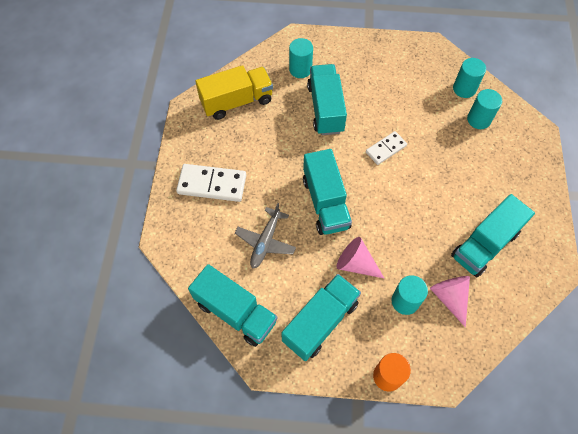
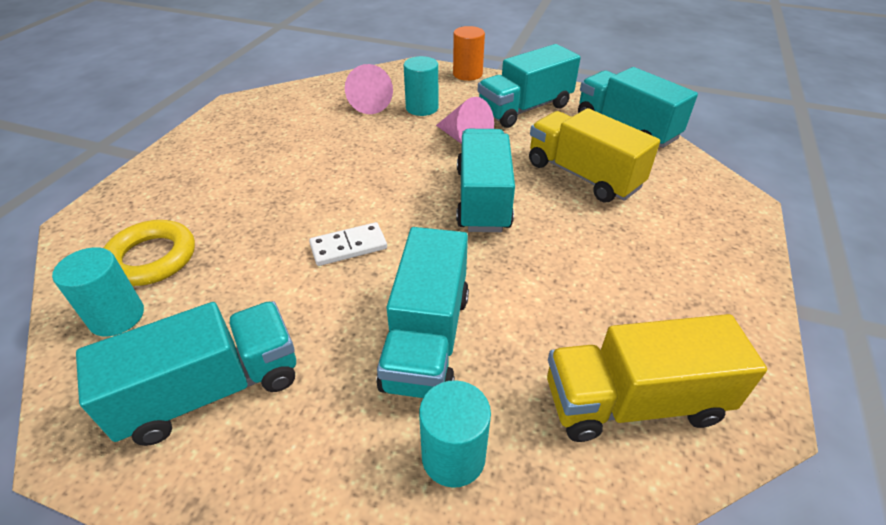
camera: 165 degrees left, 20 degrees down
(212, 184) = (674, 253): white domino -> none
(265, 241) = (582, 175): grey plane -> yellow truck
(479, 119) = (152, 258): turquoise cylinder -> yellow ring
(485, 244) = (294, 130): turquoise truck -> turquoise truck (211, 390)

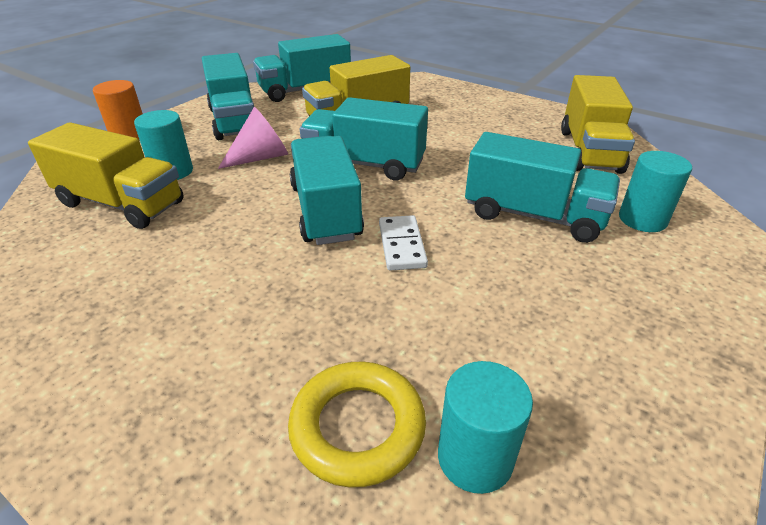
camera: 75 degrees left, 5 degrees down
(211, 390) = (594, 351): turquoise truck -> turquoise truck (325, 211)
(371, 103) = (121, 203): pink cone -> yellow truck

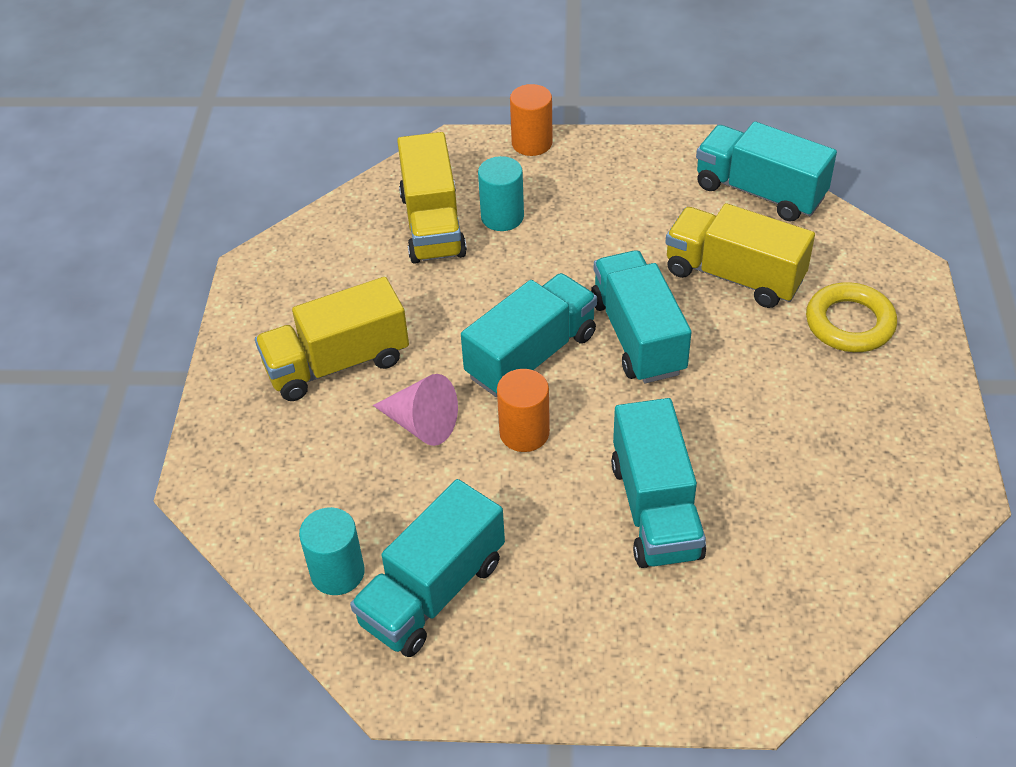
camera: 60 degrees right, 10 degrees up
(234, 121) = (630, 188): turquoise truck -> turquoise truck (433, 592)
(261, 157) = (579, 256): pink cone -> pink cone (421, 424)
(357, 427) = (321, 503): yellow ring -> yellow ring (849, 323)
(401, 245) = (524, 433): white domino -> orange cylinder
(589, 151) = (858, 515): yellow truck -> yellow truck (337, 364)
(642, 219) = (727, 602): turquoise cylinder -> none

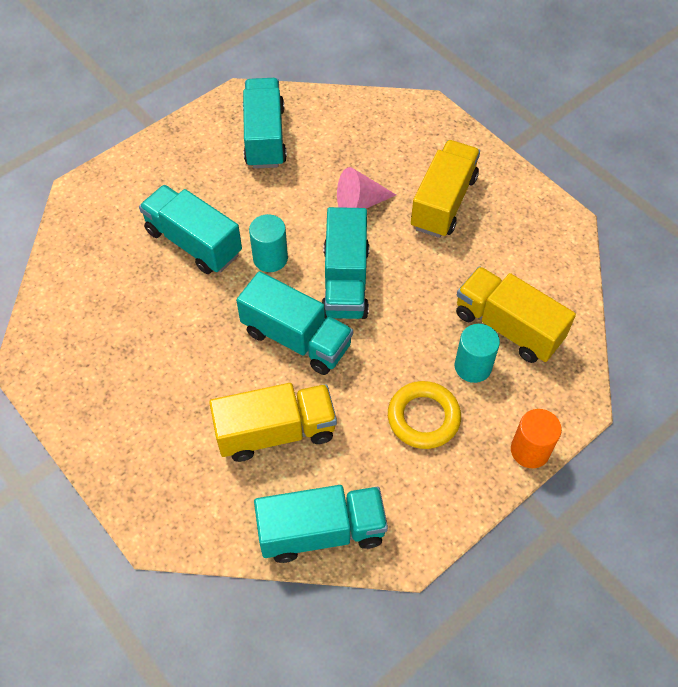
camera: 135 degrees right, 10 degrees up
(337, 572) = (316, 117): turquoise cylinder -> turquoise cylinder (270, 258)
(524, 433) = (301, 235): orange cylinder -> none
(849, 323) = (169, 448): yellow ring -> yellow ring (423, 418)

